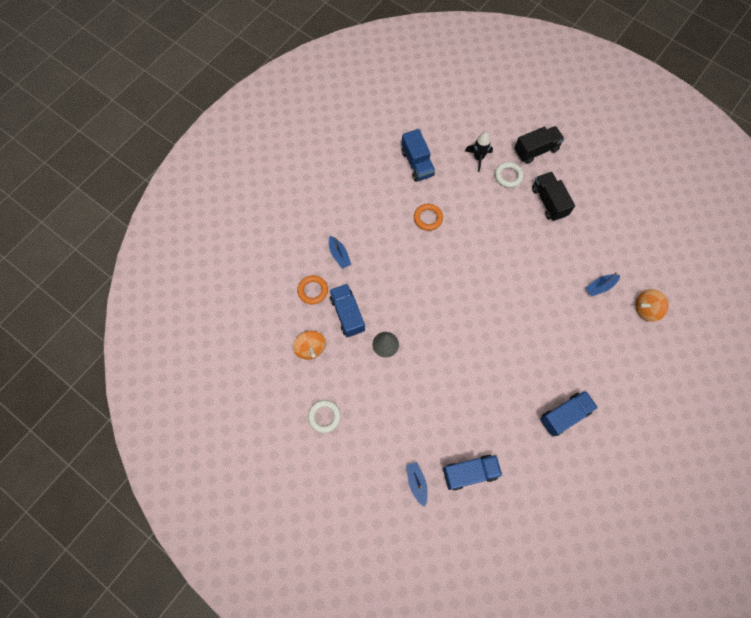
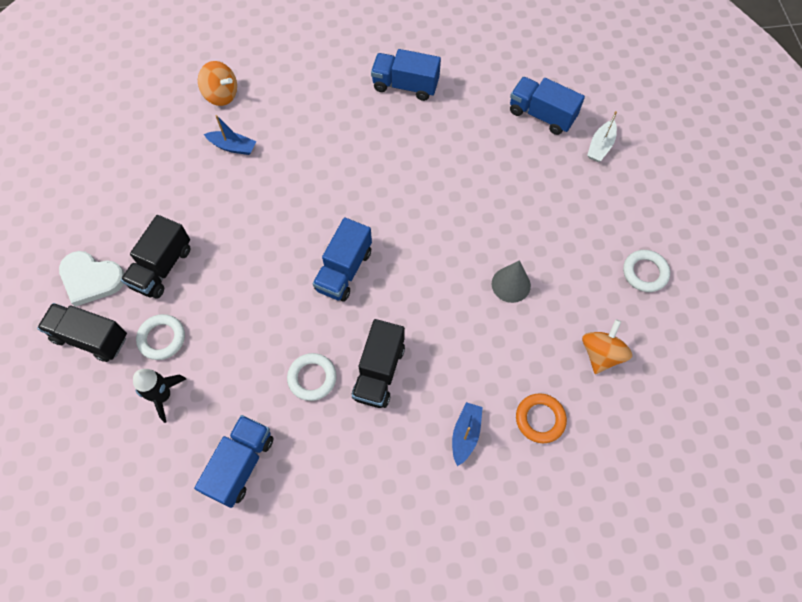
camera: 135 degrees left, 5 degrees down
(347, 314) = (523, 353): blue truck -> blue truck (344, 270)
(403, 246) = (379, 372): none -> black truck
(416, 483) = (600, 146): blue boat -> white boat
(428, 218) = (312, 378): orange ring -> white ring
(570, 170) = (91, 279): none -> white heart

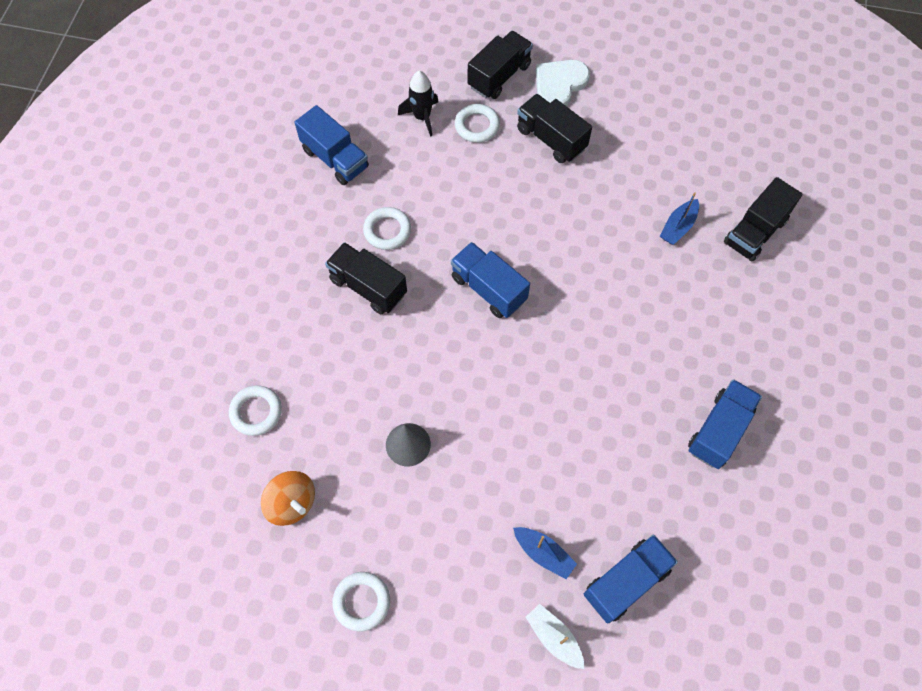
camera: 110 degrees right, 0 degrees up
(221, 95) = (755, 232): orange spinning top -> black truck
(465, 434) = (275, 340): blue boat -> blue boat (543, 553)
(540, 419) = (256, 412): orange ring -> white ring

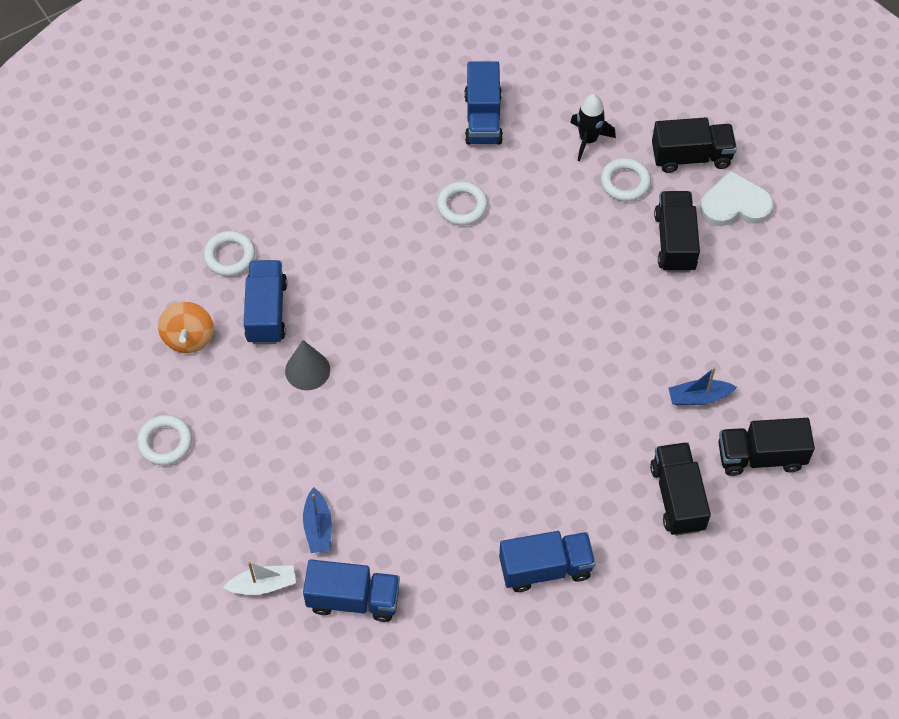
camera: 45 degrees right, 5 degrees down
(368, 287) = (401, 235): black truck -> black truck (677, 497)
(488, 289) = (489, 313): blue truck -> blue truck (266, 312)
(554, 637) = (263, 585): white boat -> white boat turned 75 degrees clockwise

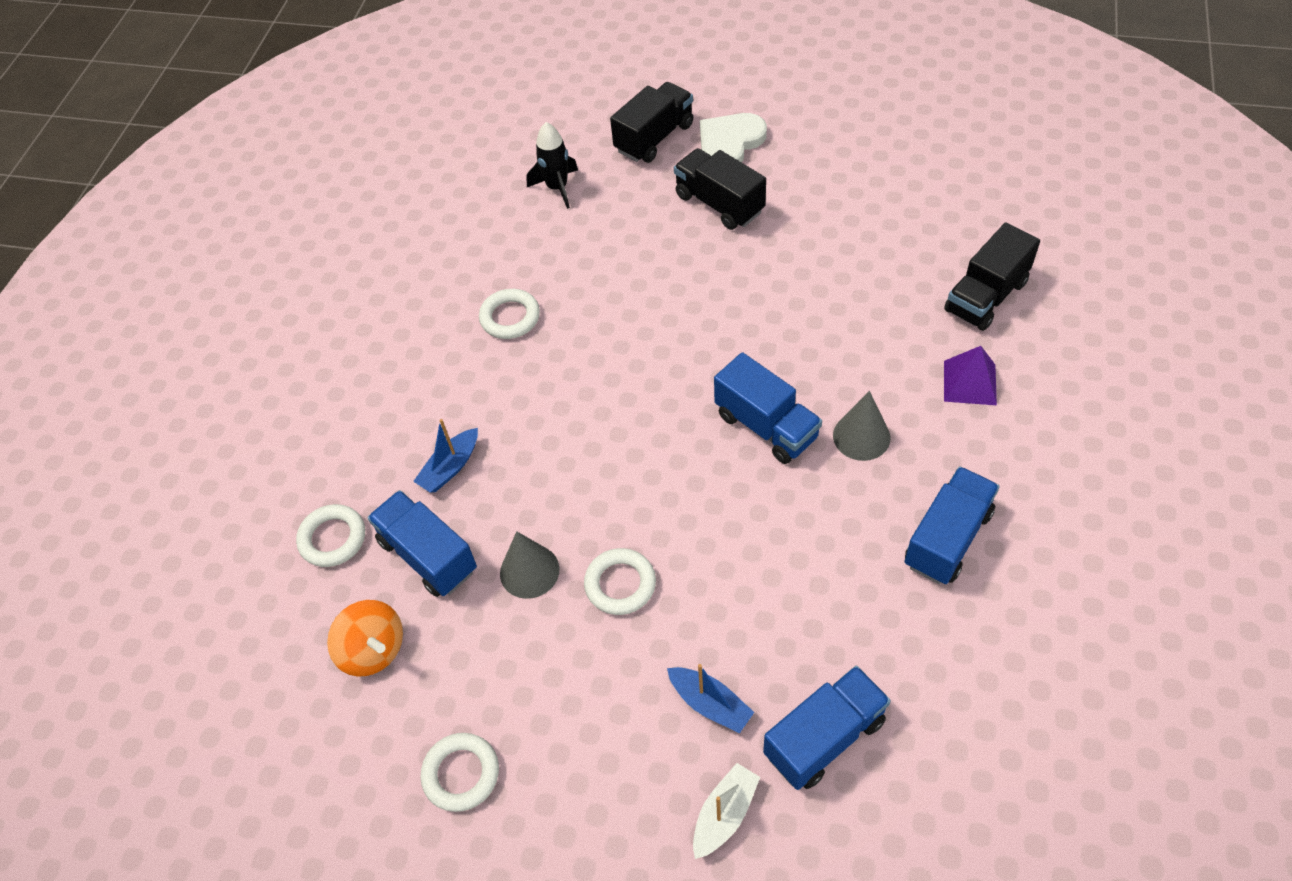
camera: 40 degrees left, 5 degrees down
(483, 118) = (447, 239): blue truck -> blue truck (766, 426)
(572, 467) = (861, 436): none -> grey cone
(625, 182) = (626, 194): white ring -> white ring (620, 584)
(677, 497) = (969, 382): black truck -> purple pyramid
(698, 397) = (884, 295): blue boat -> blue boat (450, 467)

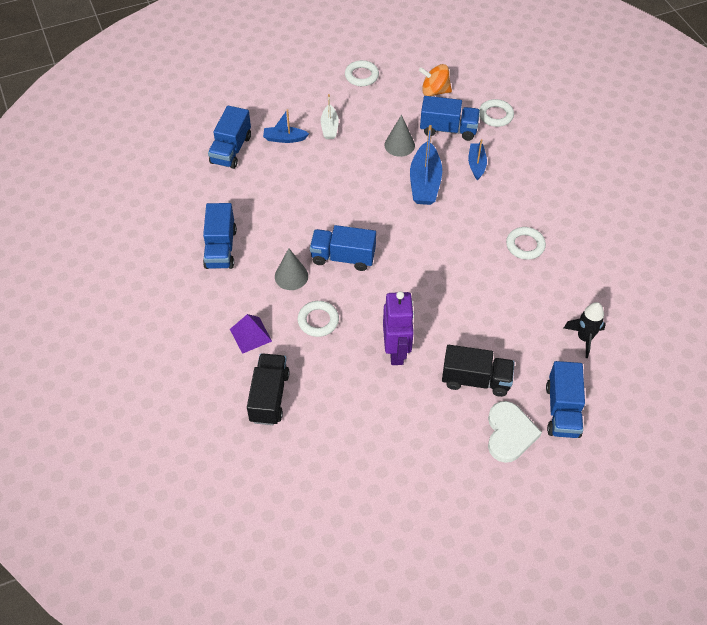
camera: 140 degrees right, 0 degrees up
(552, 480) = (425, 182): none -> blue boat
(620, 584) = (356, 159): white ring -> white ring (318, 320)
(654, 138) = (562, 410): black truck -> blue truck
(725, 814) = (254, 110): white boat -> white boat (329, 127)
(787, 273) = (396, 351): none -> purple robot

